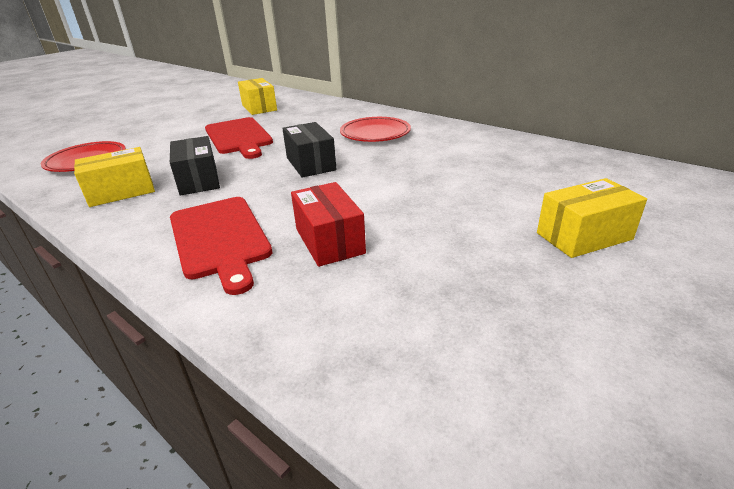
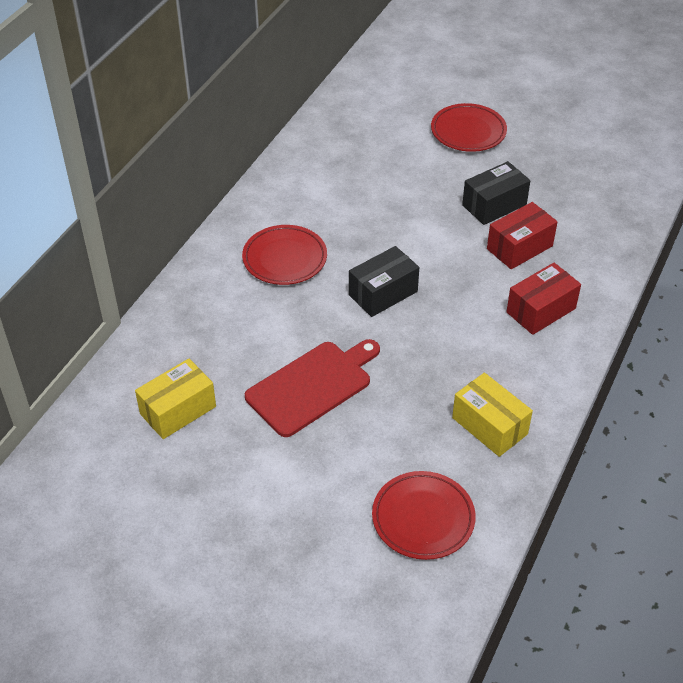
camera: 105 degrees left, 15 degrees up
(198, 180) = (445, 371): black box -> black box (494, 205)
(220, 239) = (541, 310): red cutting board -> red box
(584, 236) = (468, 132): yellow box -> red plate

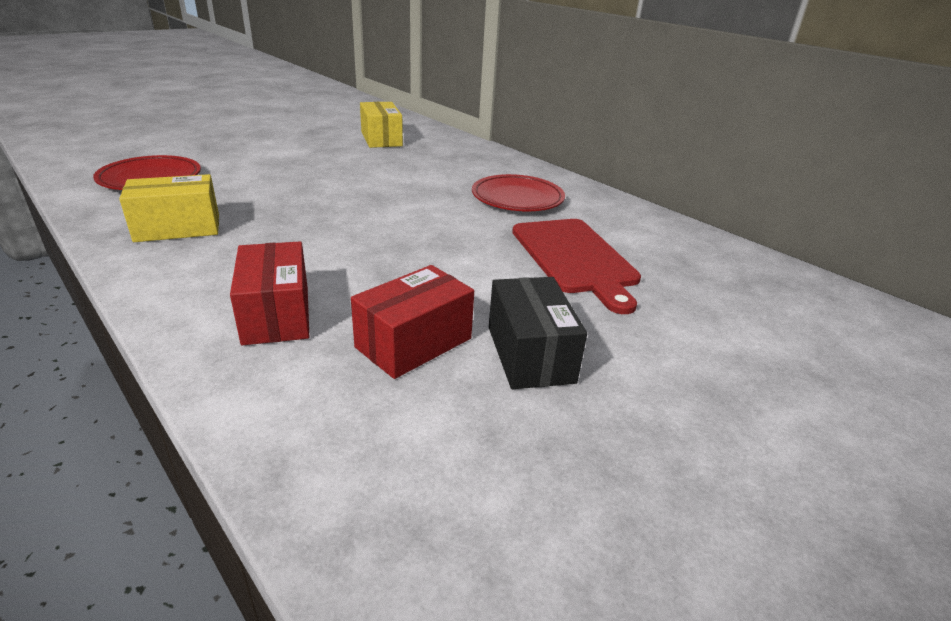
camera: 110 degrees right, 15 degrees down
(313, 386) = (344, 176): red cutting board -> red cutting board (575, 258)
(383, 293) = (422, 228): black box -> none
(468, 132) = (758, 398): red plate -> none
(519, 247) = (414, 343): red box -> red box turned 60 degrees clockwise

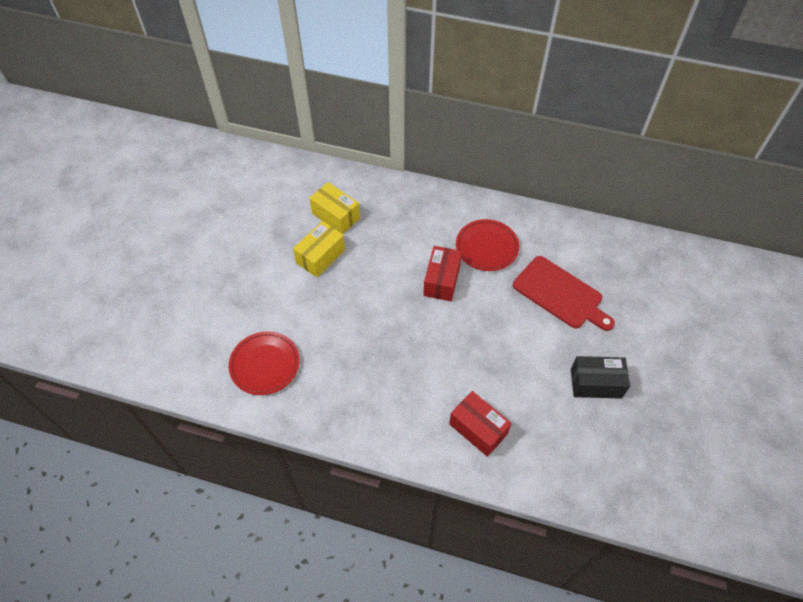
camera: 30 degrees left, 25 degrees up
(178, 228) = (350, 400): yellow box -> yellow box (321, 256)
(414, 343) = (548, 407): red box -> red box (442, 280)
(530, 354) = (596, 383): black box -> black box turned 45 degrees counterclockwise

